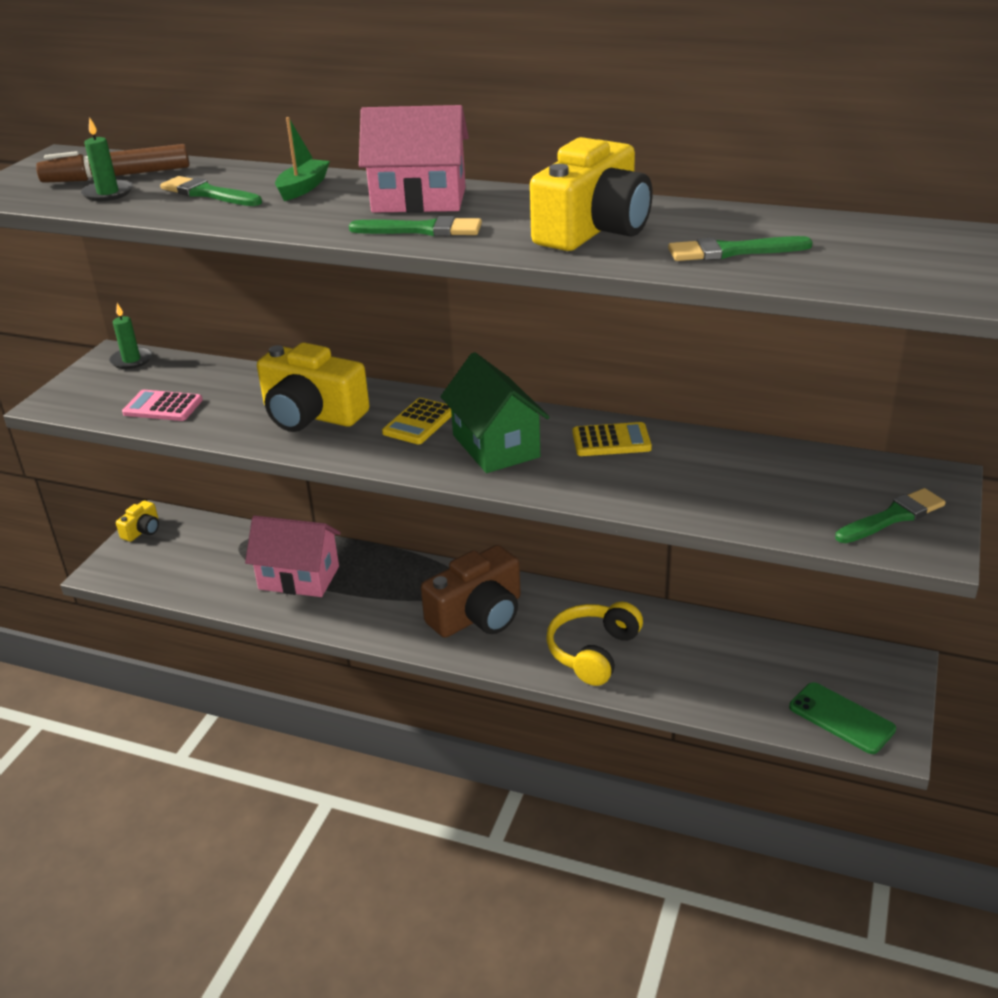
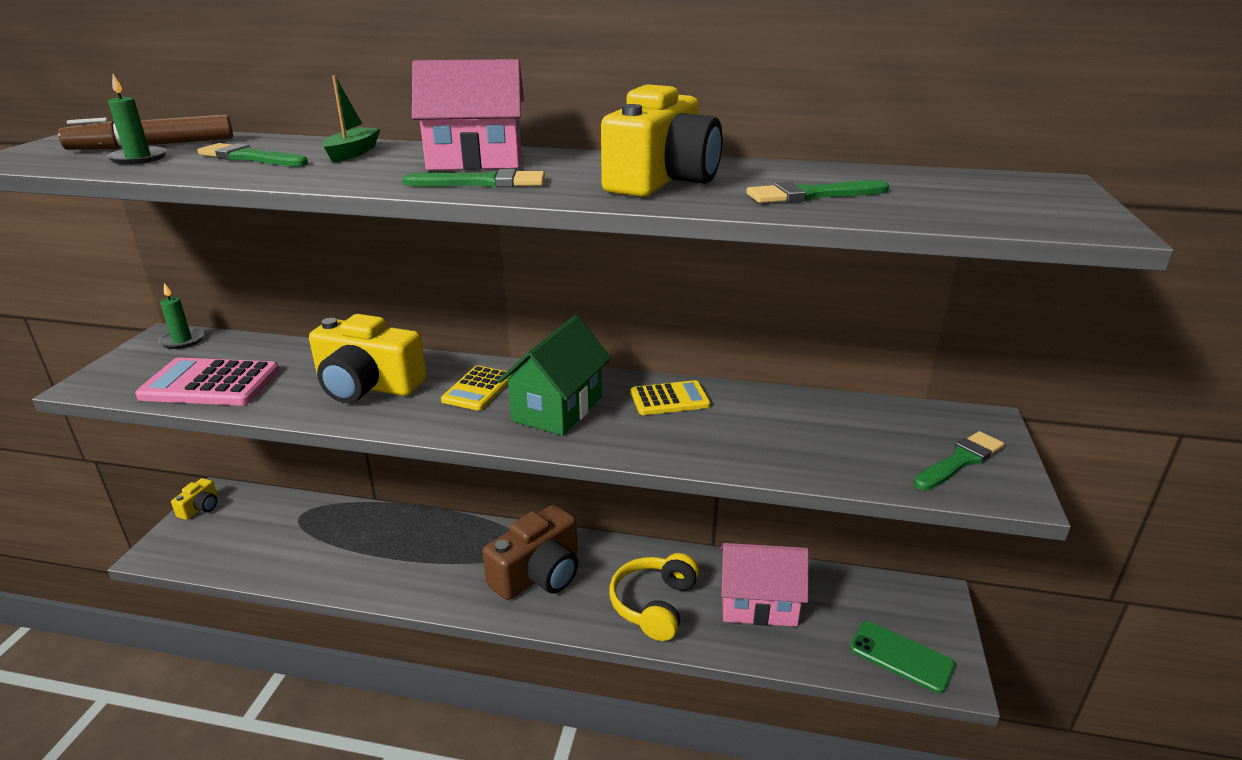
camera: 10 degrees left, 5 degrees down
(163, 407) = (210, 384): pink calculator -> pink calculator, size x1.62
(299, 578) = (359, 547): pink house -> pink house (758, 604)
(496, 446) = (557, 409): green house -> green house turned 60 degrees clockwise

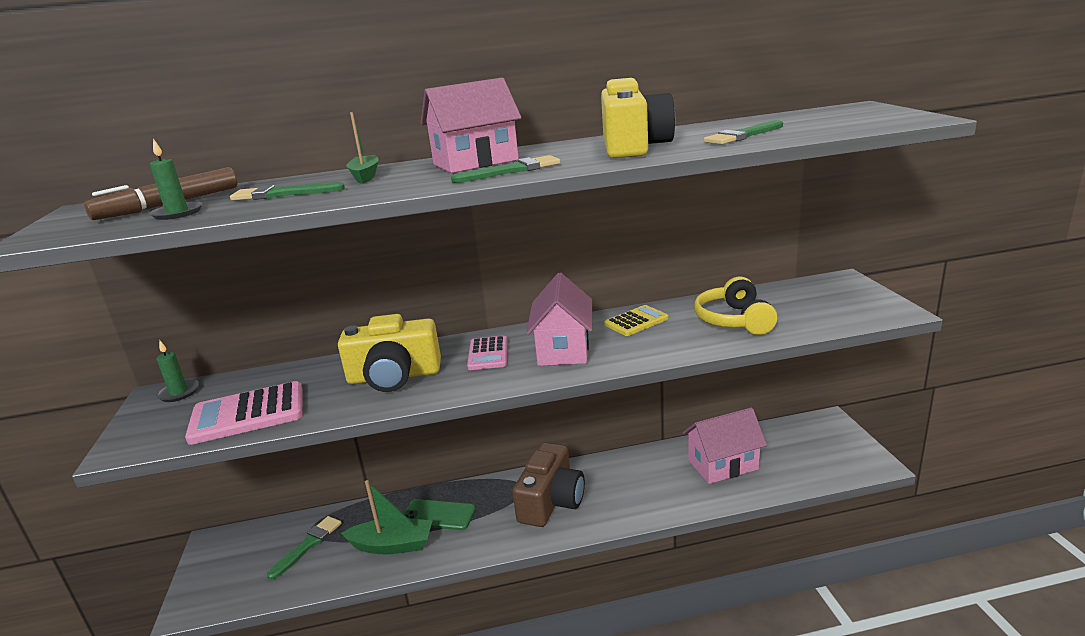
camera: 20 degrees left, 5 degrees down
(200, 508) = (205, 557): yellow camera -> none
(356, 561) = (392, 545): none -> green boat
(478, 389) = (488, 354): yellow calculator -> pink calculator
(557, 409) = (563, 349): green house -> pink house
(654, 604) = (653, 491): yellow headphones -> yellow headphones (734, 320)
(901, 656) = (835, 463): green phone -> green phone (438, 515)
(960, 461) = (851, 304): green brush -> green brush (308, 545)

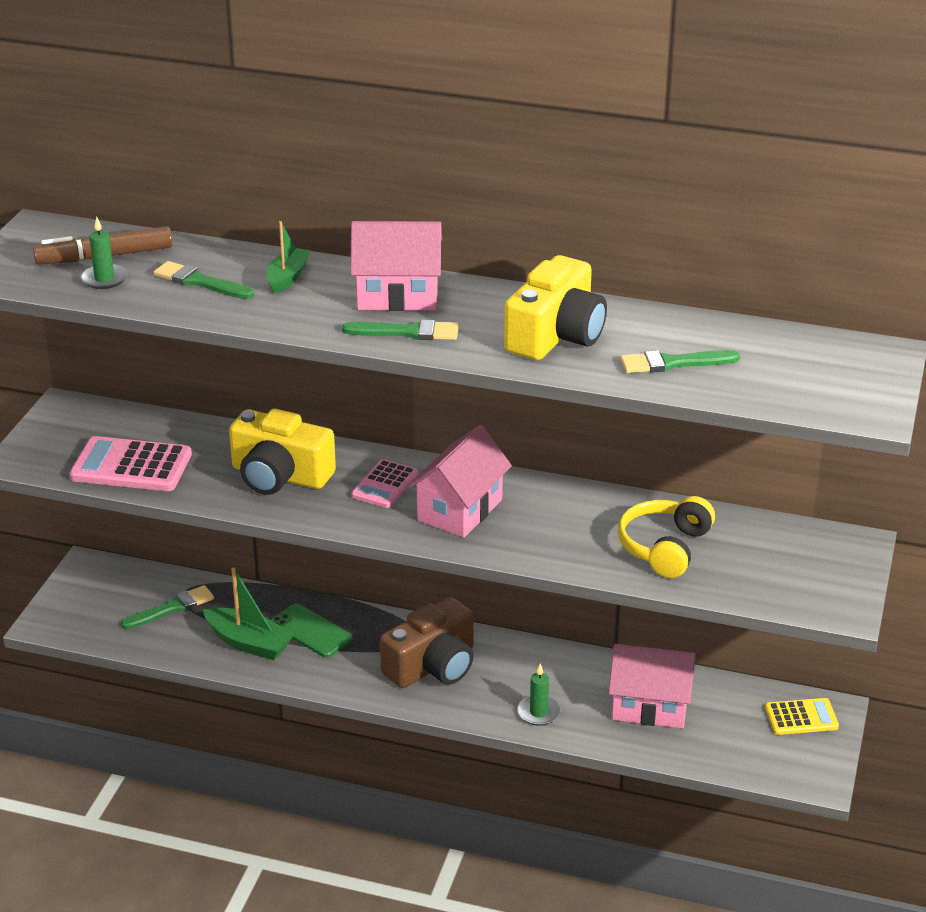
camera: 25 degrees right, 10 degrees up
(179, 393) = (84, 412): green candle -> green candle (538, 712)
(636, 321) = (566, 505): yellow calculator -> yellow calculator (801, 717)

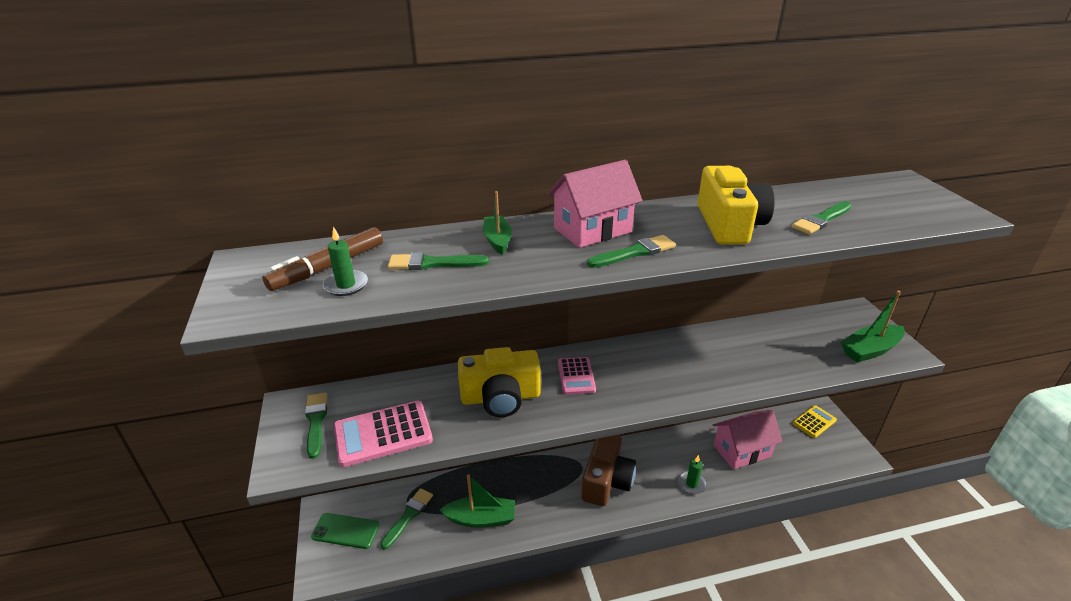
camera: 30 degrees left, 0 degrees up
(77, 432) = (316, 422): none -> green brush
(311, 631) = (514, 490): green phone -> green phone (345, 531)
(460, 510) = (640, 375): pink house -> none
(665, 547) = (777, 352): yellow headphones -> none
(796, 589) = (870, 350): none -> green boat

